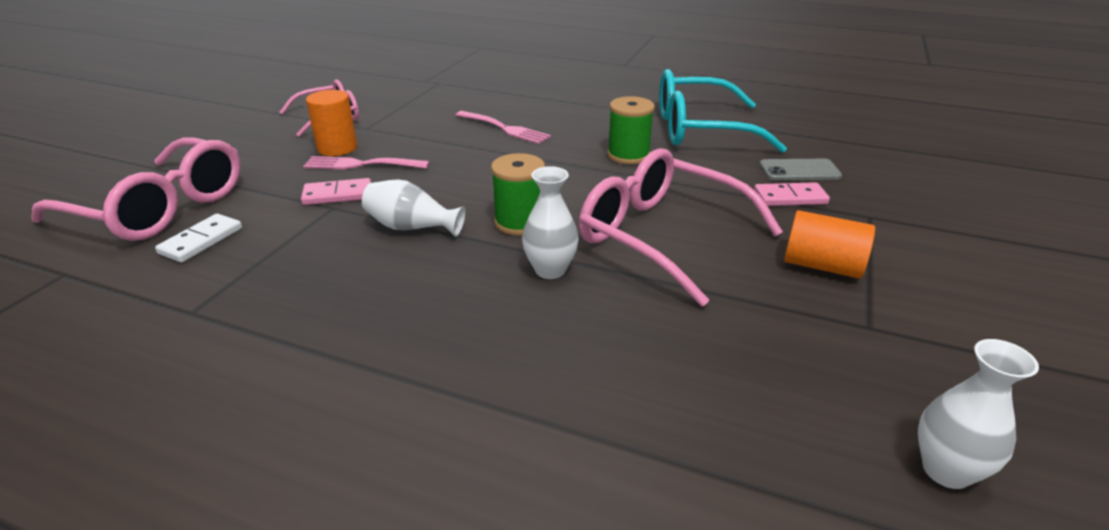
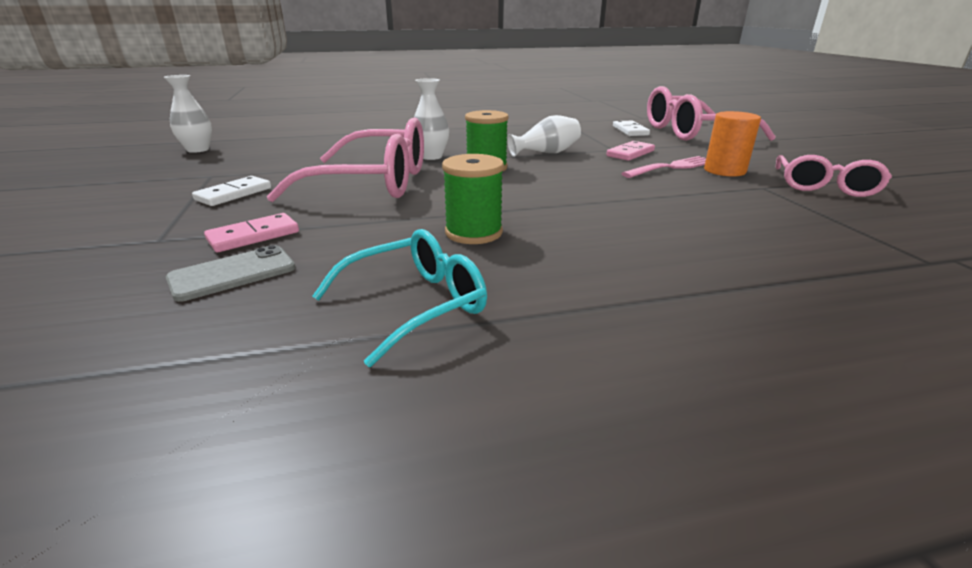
camera: 145 degrees right, 5 degrees down
(504, 128) = (659, 223): pink fork -> none
(700, 129) = (415, 305): turquoise glasses -> turquoise glasses, size x0.62
(822, 266) = (234, 194): orange cylinder -> white domino

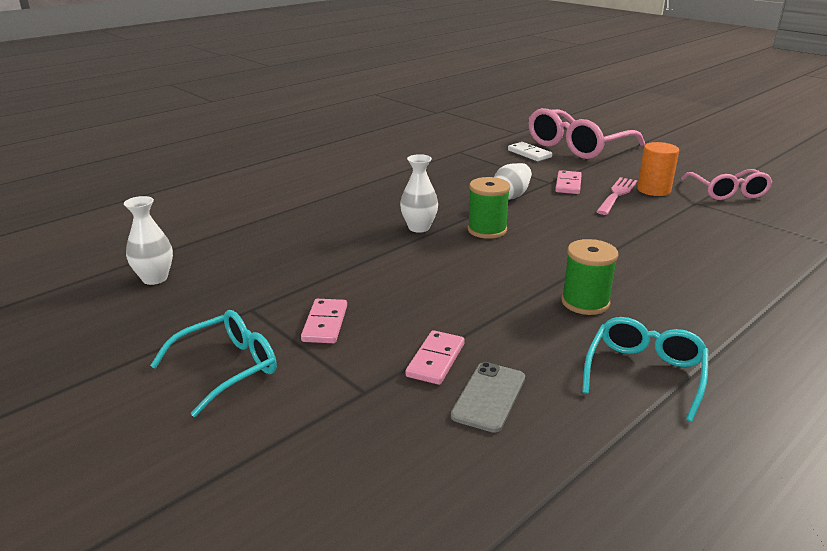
camera: 30 degrees left, 0 degrees up
(118, 201) = (227, 368): none -> turquoise glasses
(234, 194) = (325, 323): white domino -> pink domino
(373, 182) = (424, 273): pink glasses -> none

